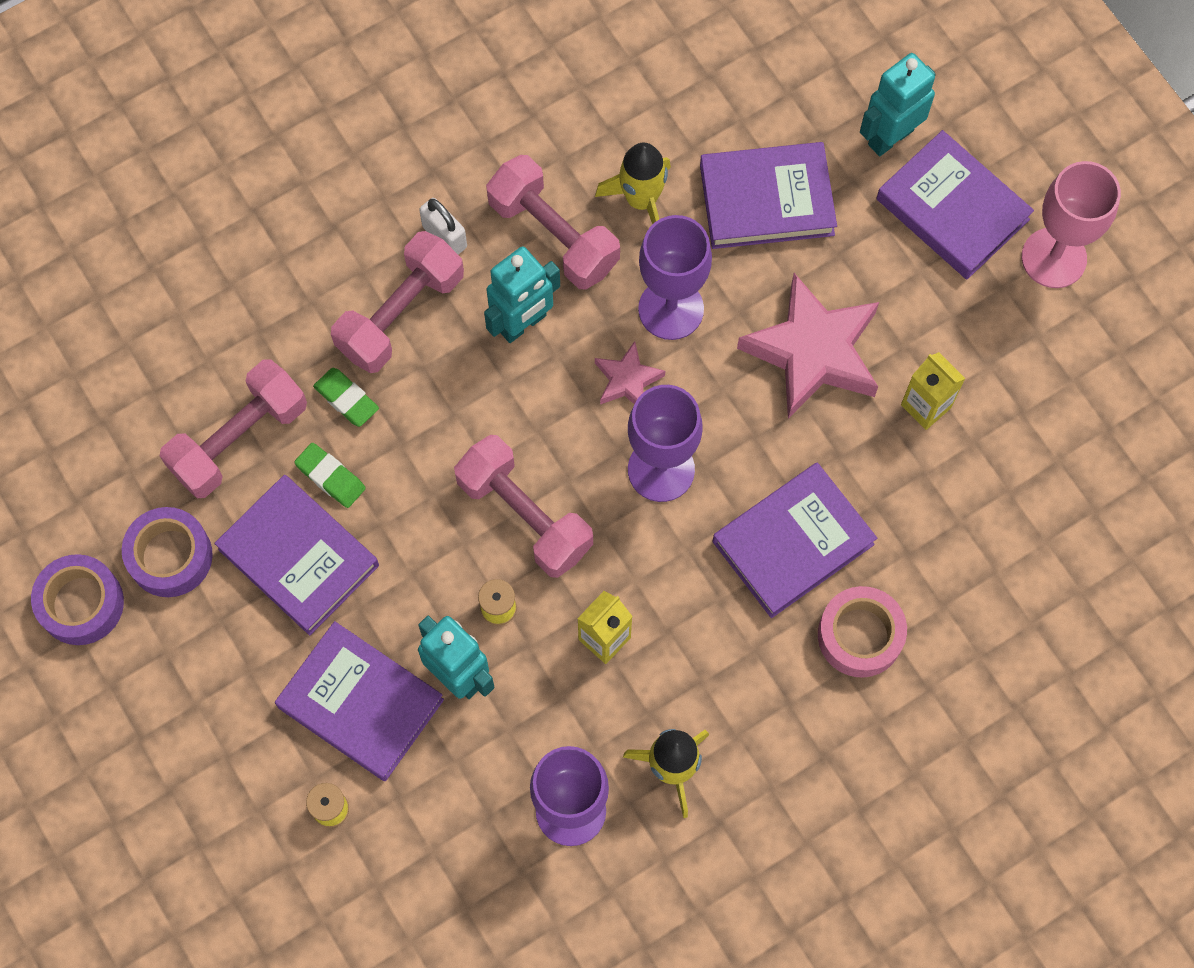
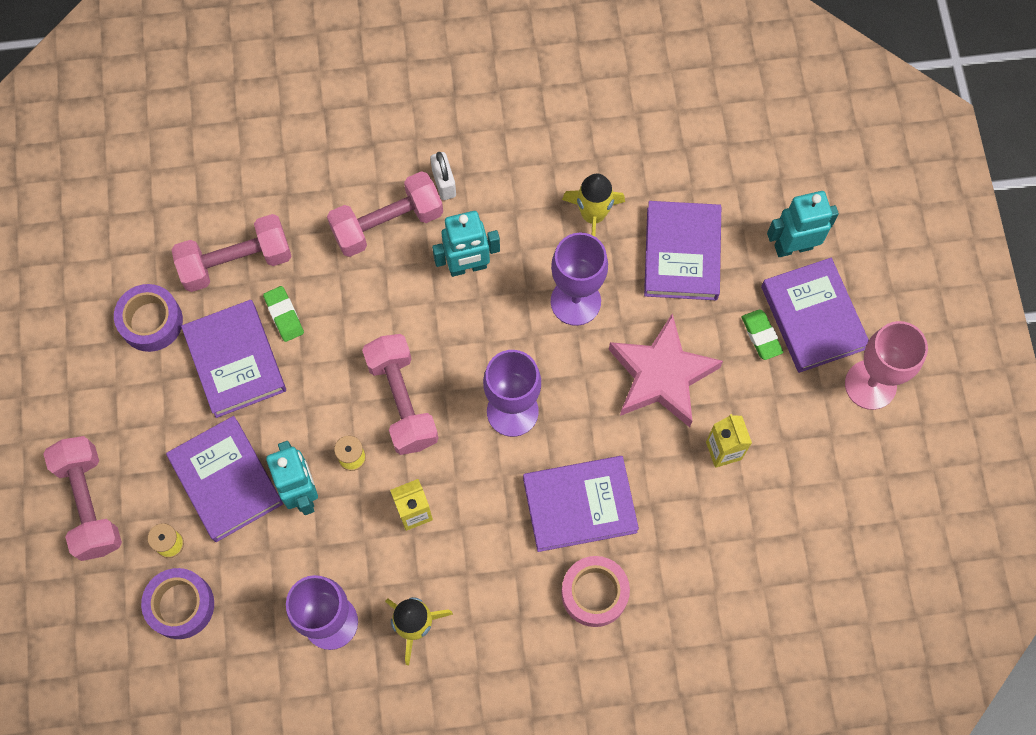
camera: 25 degrees right, 0 degrees up
(81, 603) = (77, 327): purple tape -> purple tape (180, 605)
(346, 399) = (321, 266): green eraser -> green eraser (761, 336)
(553, 235) = (519, 214): pink dumbbell -> pink dumbbell (90, 503)
(627, 380) = (520, 338): pink star -> none
(766, 200) = (682, 253): purple book -> purple book turned 75 degrees clockwise

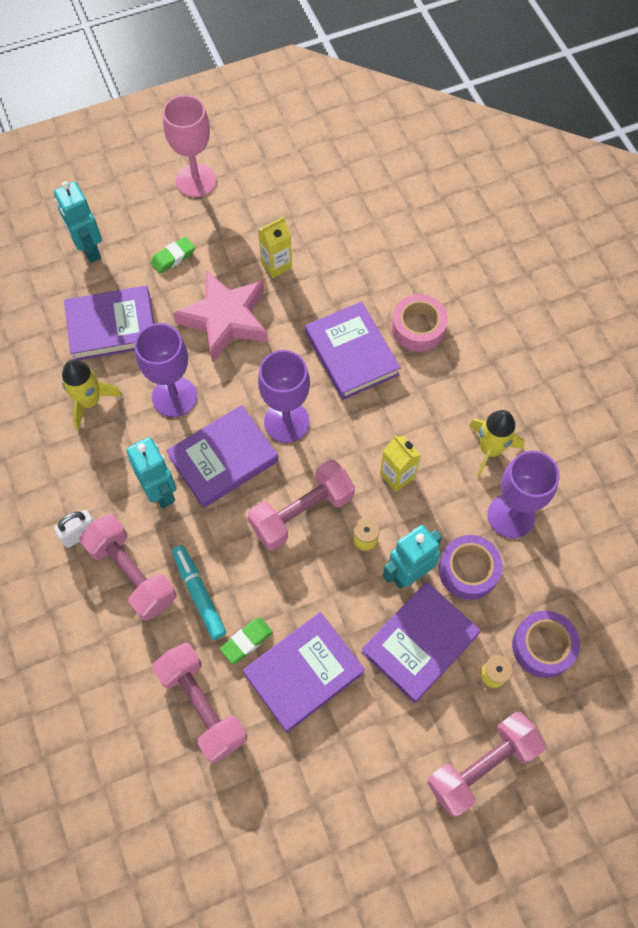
camera: 105 degrees left, 5 degrees down
(151, 321) = (285, 771): purple tape -> purple tape (468, 570)
(346, 281) = (199, 594): none -> turquoise marker
(813, 318) = (149, 226): purple book -> purple book (223, 459)

